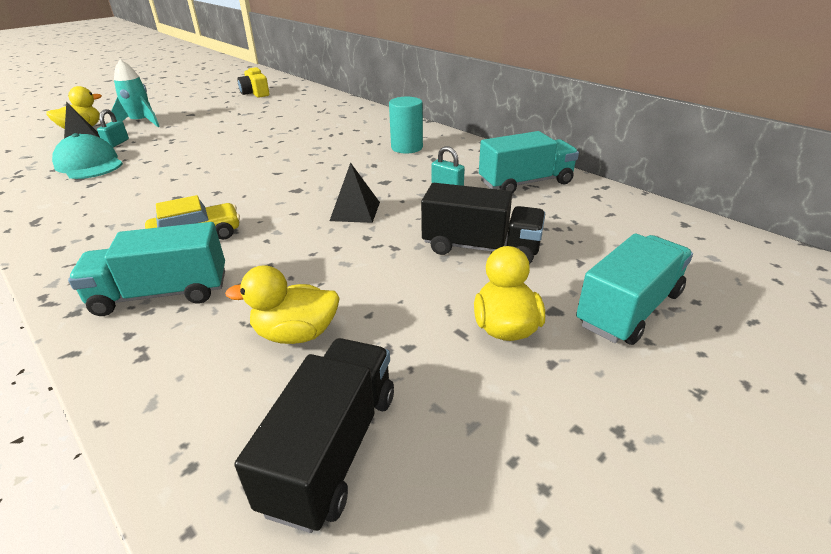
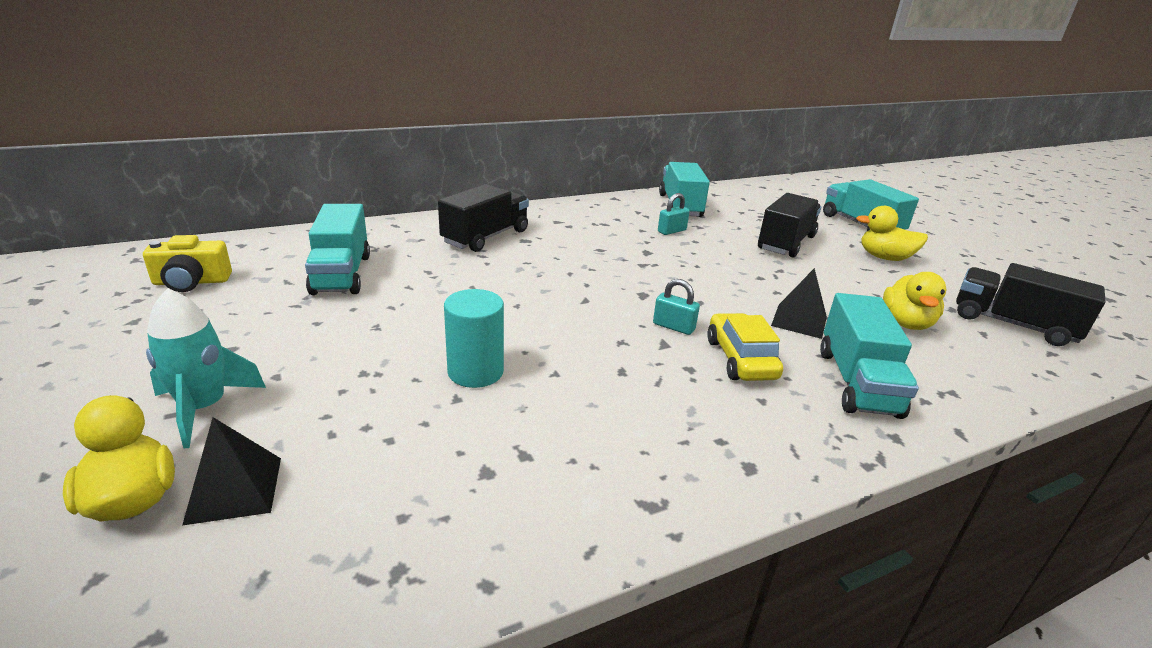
camera: 75 degrees left, 5 degrees down
(89, 164) = (415, 465): turquoise cap -> none
(117, 143) = (317, 436): turquoise padlock -> turquoise padlock (673, 327)
(280, 112) = (341, 274): none -> turquoise truck
(355, 211) = (708, 274): black pyramid -> black pyramid (799, 321)
(363, 130) = (486, 237): none -> black truck
(407, 147) = (564, 228): turquoise cylinder -> turquoise cylinder (475, 372)

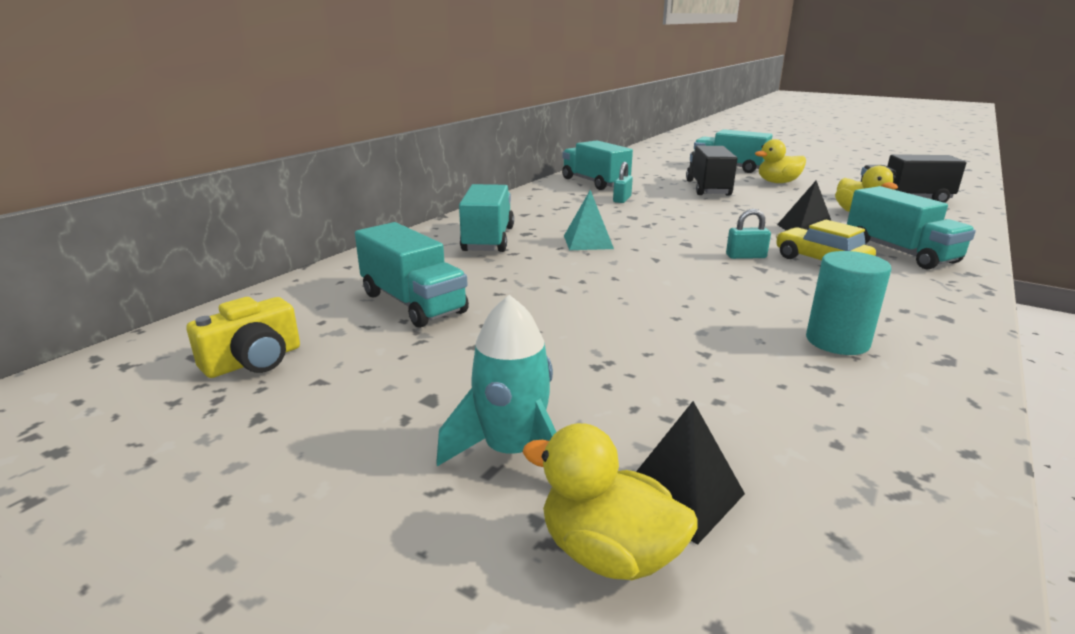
camera: 30 degrees left, 5 degrees down
(475, 372) = (680, 331): turquoise cylinder -> turquoise cylinder (837, 341)
(486, 237) = (488, 239): black truck -> turquoise truck
(559, 264) = (588, 242): none -> turquoise pyramid

